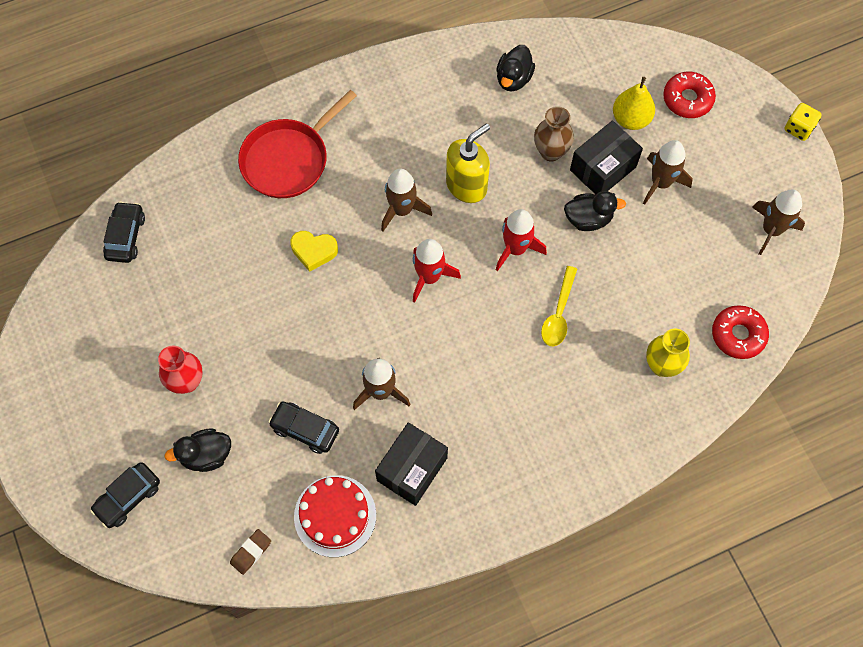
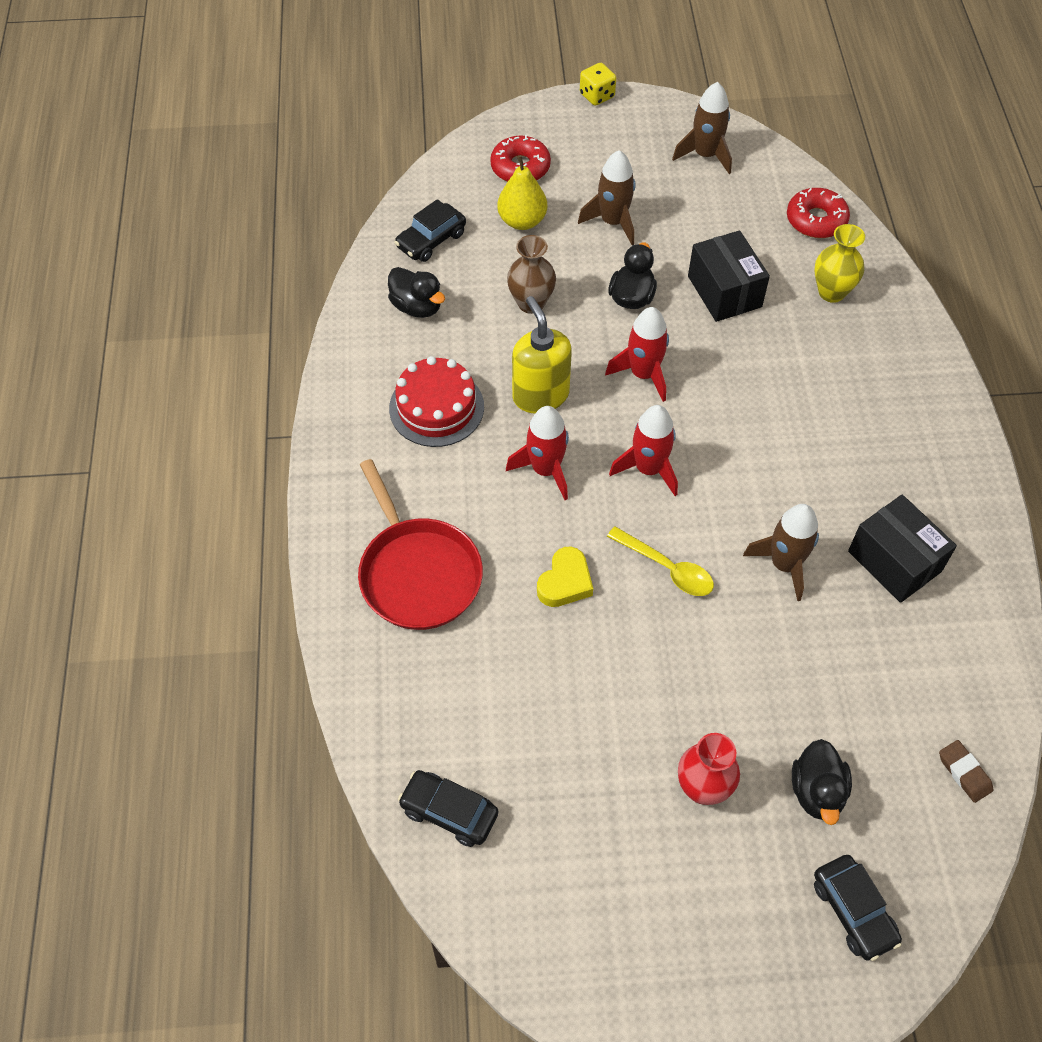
camera: 70 degrees left, 10 degrees down
(305, 430) = (812, 663): black car -> black car (431, 240)
(335, 516) = (935, 661): red cake -> red cake (436, 407)
(402, 210) = (545, 470): brown rocket -> red rocket
(559, 313) = (740, 360): yellow spoon -> yellow spoon (667, 568)
(603, 168) = (573, 264): black box -> black box (724, 291)

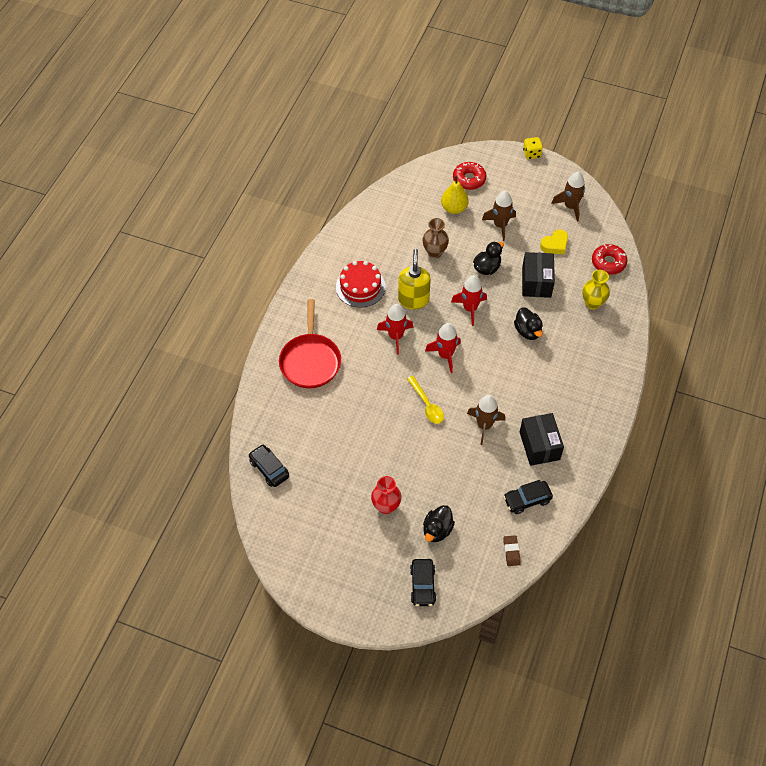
camera: 25 degrees right, 0 degrees up
(417, 306) = (377, 233): black duck -> black duck (527, 331)
(431, 240) = (403, 202): black car -> black car (527, 500)
(565, 582) = (375, 392): yellow heart -> yellow heart (555, 245)

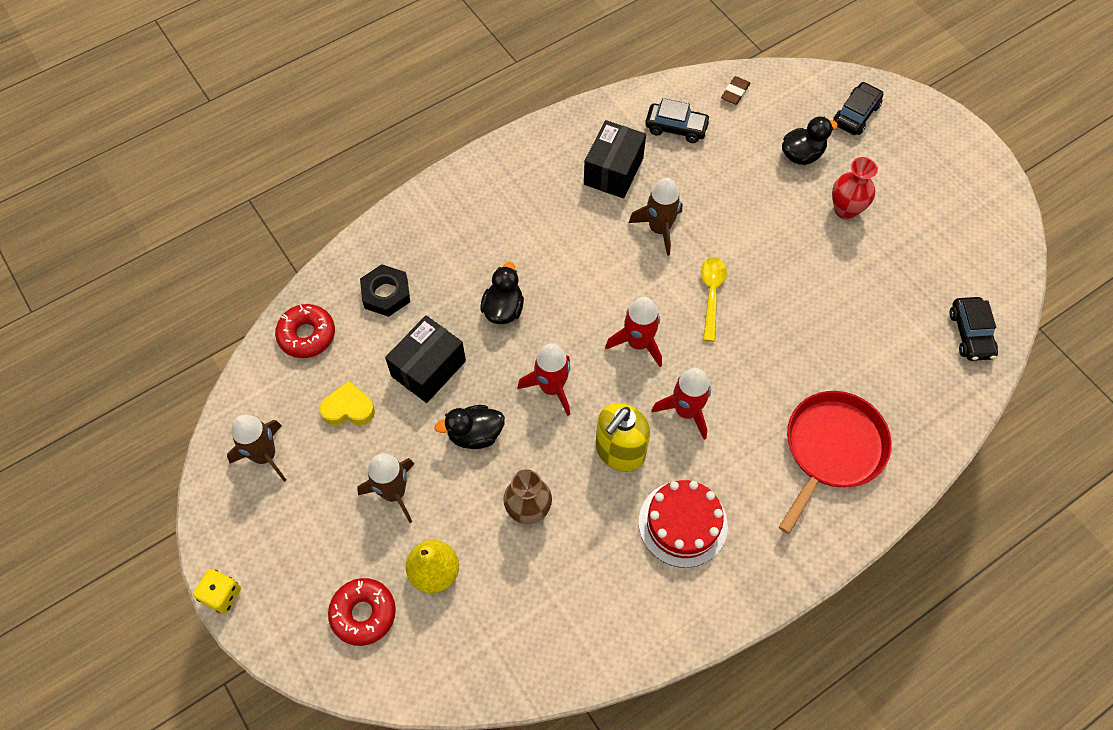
camera: 145 degrees left, 5 degrees up
(592, 303) = (386, 294): yellow vase -> black nut

